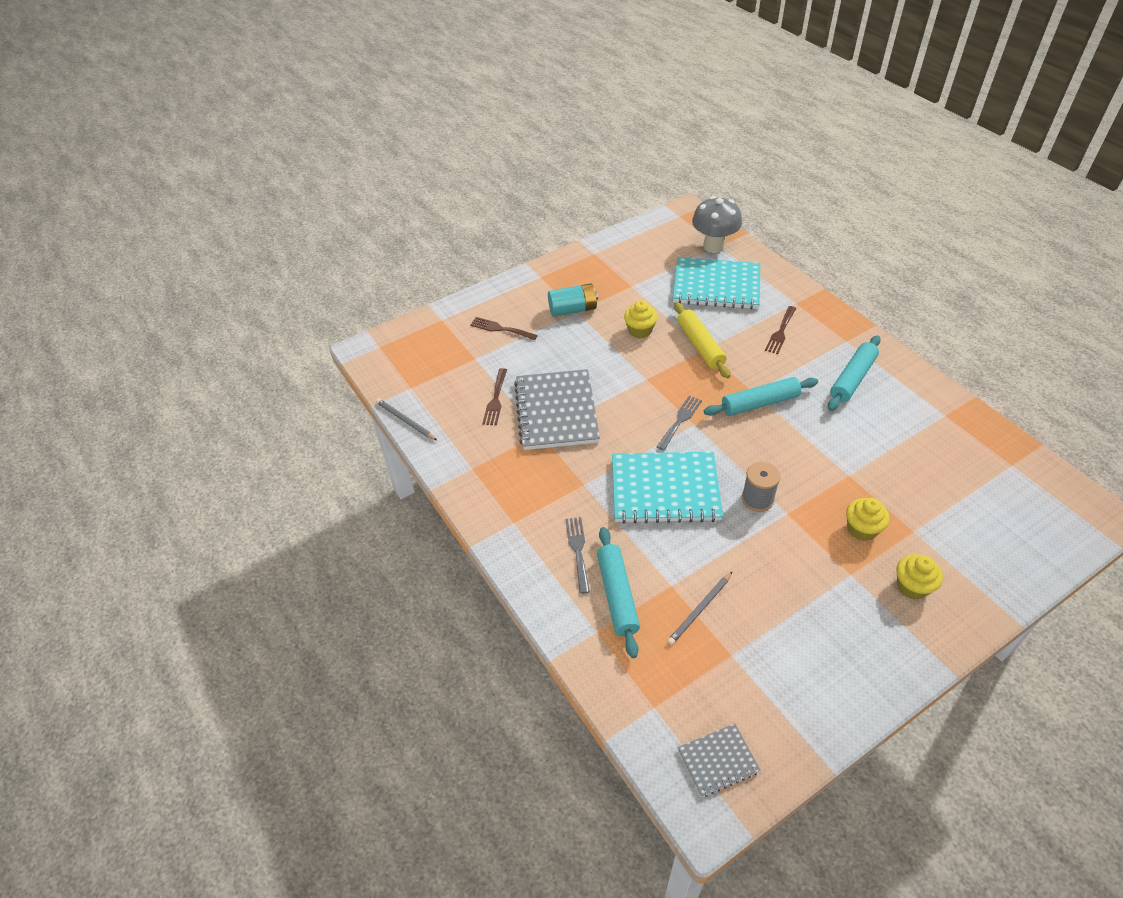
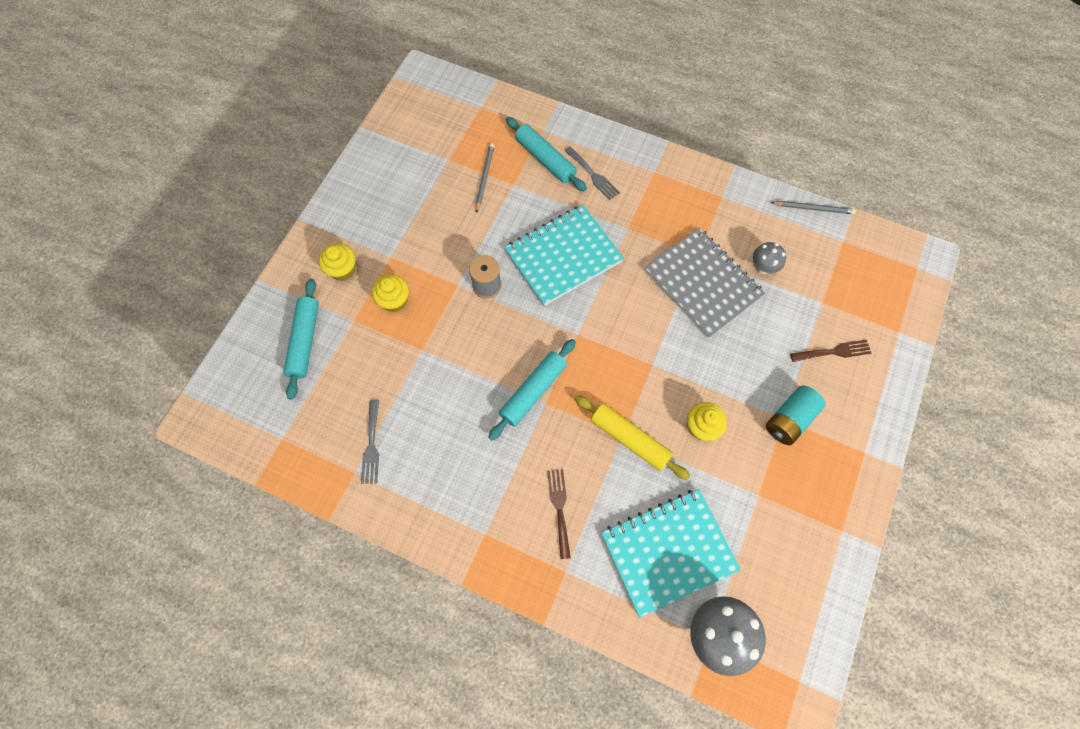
camera: 145 degrees right, 20 degrees up
(495, 399) = (762, 268): brown fork -> grey mushroom
(680, 420) = (592, 331): grey fork -> grey fork (371, 446)
(718, 761) = (428, 99): grey notebook -> none
(852, 379) = (459, 475): turquoise rolling pin -> turquoise rolling pin (305, 341)

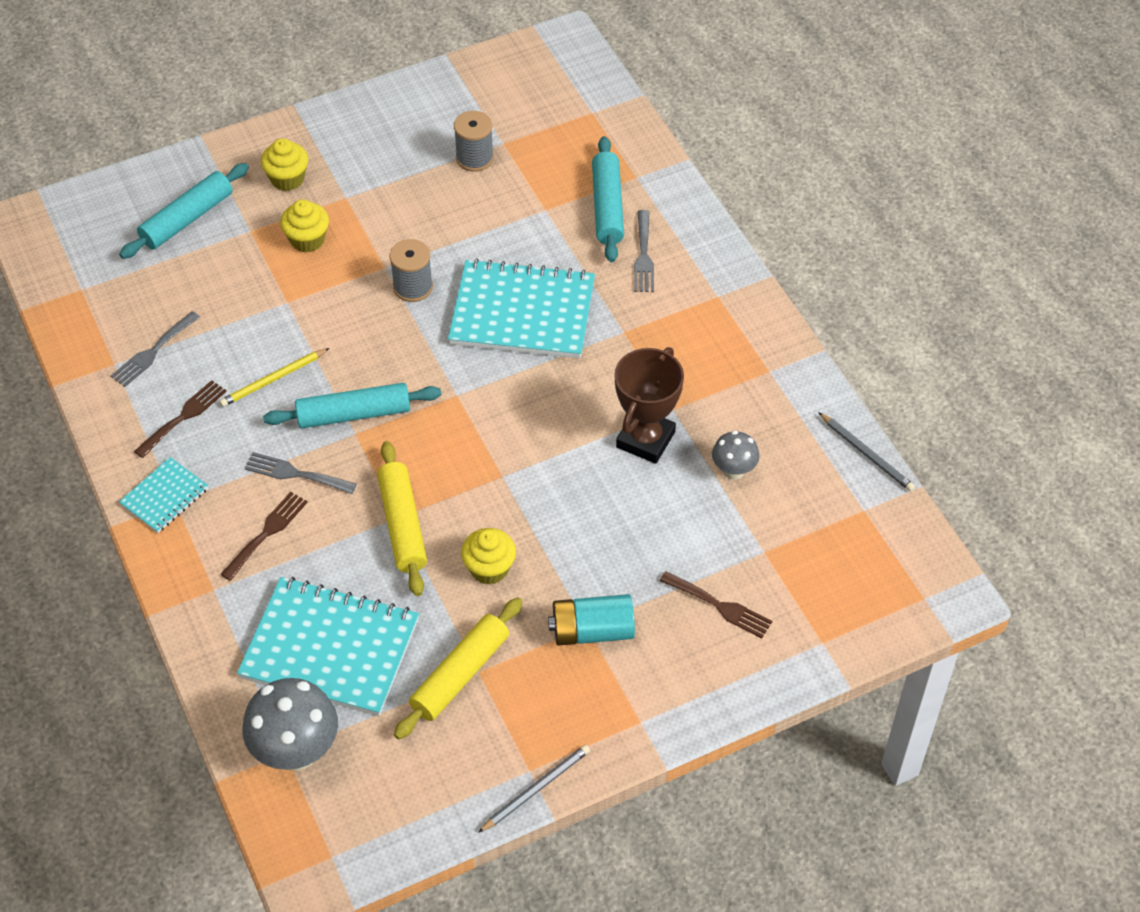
camera: 40 degrees right, 15 degrees down
(434, 473) = (183, 416): none -> brown fork
(442, 180) = (474, 158): none -> grey spool
(464, 406) = (273, 379): none -> yellow pencil
(475, 536) = (164, 497): none -> turquoise notebook
(484, 177) = (522, 184): grey pencil -> grey pencil (536, 789)
(538, 457) = (295, 474): none -> grey fork
(702, 284) = (645, 439): grey notebook -> brown trophy
(751, 505) = (460, 674): none -> yellow rolling pin

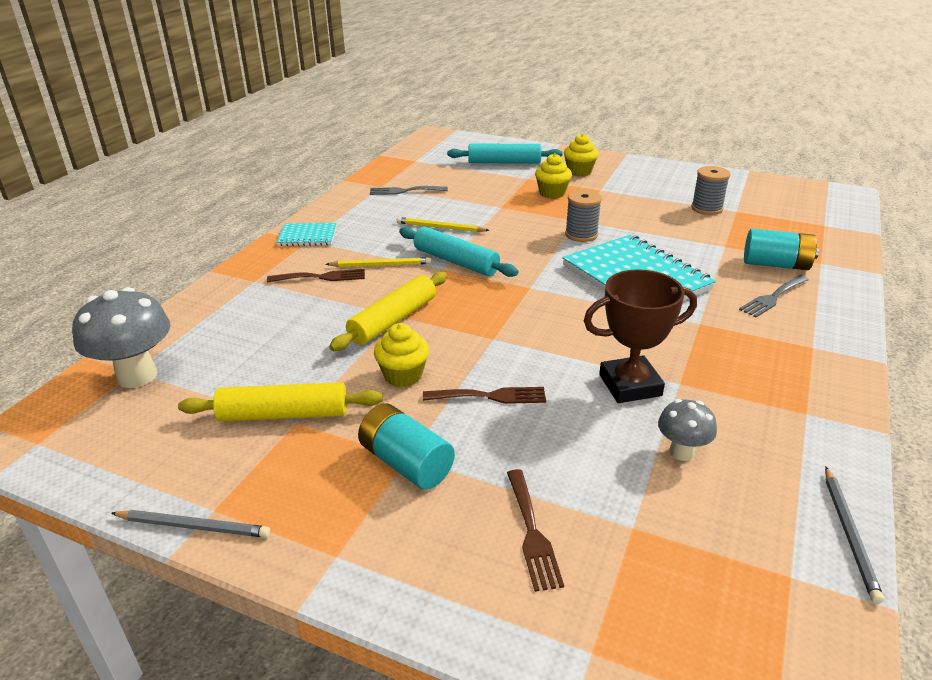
camera: 50 degrees right, 20 degrees down
(183, 416) = (373, 216): brown fork -> brown fork (490, 396)
(295, 474) = (381, 265): grey fork -> yellow pencil
(330, 648) = (249, 344): turquoise notebook -> none
(607, 207) = (776, 264): turquoise rolling pin -> turquoise battery

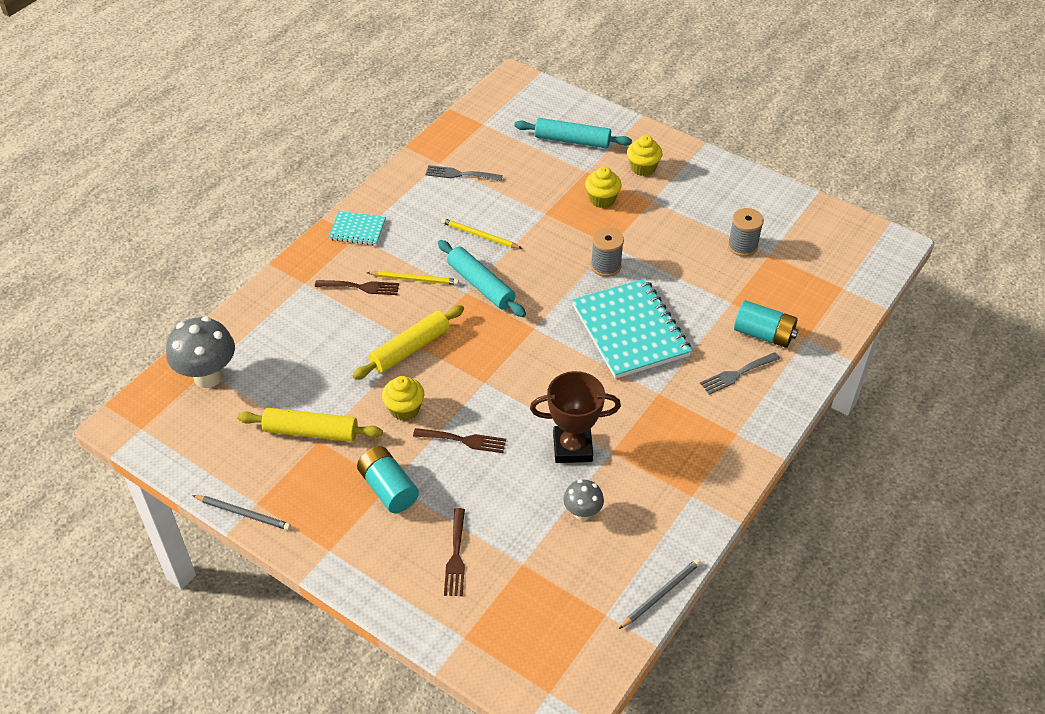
camera: 10 degrees right, 15 degrees up
(849, 534) = (661, 594): grey pencil -> grey pencil turned 150 degrees counterclockwise

